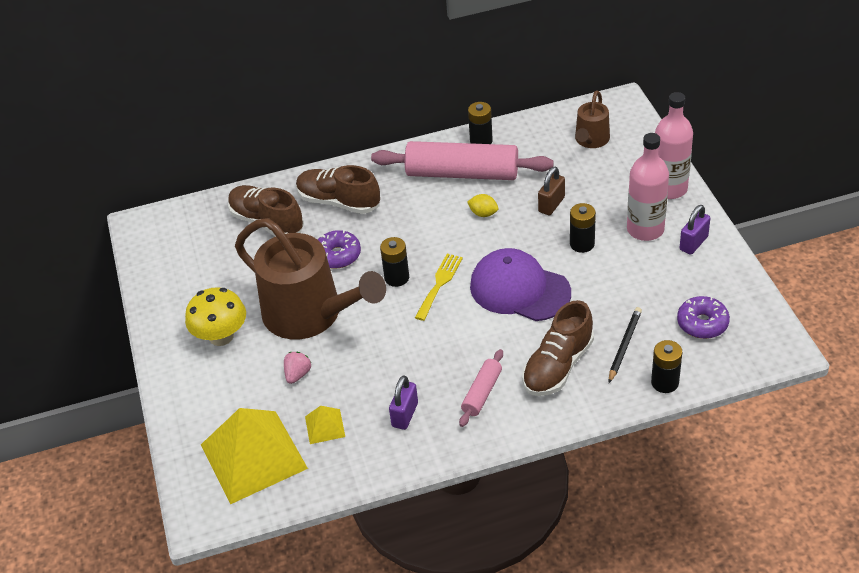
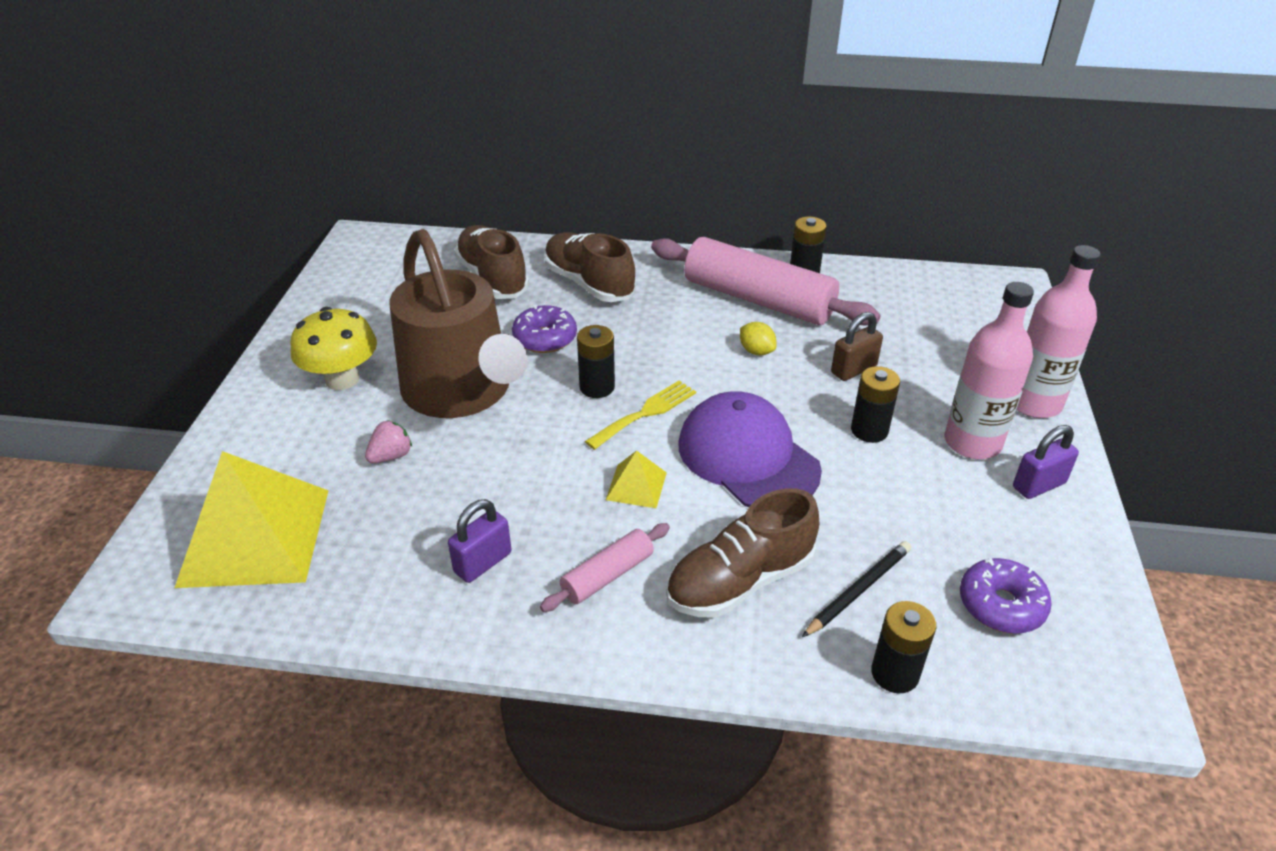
camera: 20 degrees right, 5 degrees down
(324, 426) = (371, 535): yellow pyramid -> yellow pyramid (636, 486)
(591, 140) = (949, 314): brown watering can -> none

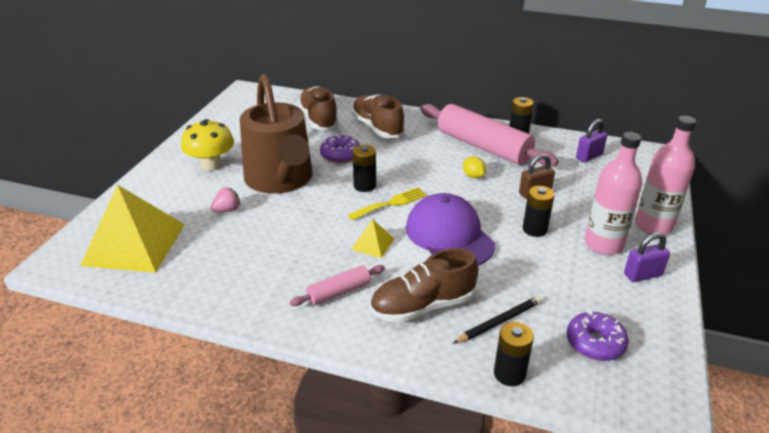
camera: 10 degrees right, 5 degrees down
(483, 562) = (264, 275): purple padlock -> purple padlock (589, 156)

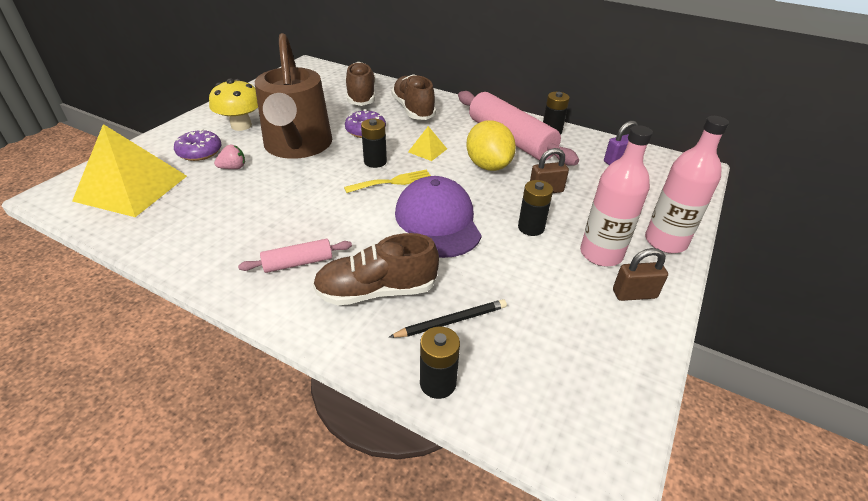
camera: 10 degrees right, 5 degrees up
(372, 244) = (355, 219): yellow pyramid -> yellow pyramid (427, 150)
(473, 176) = (488, 166): yellow lemon -> yellow lemon, size x2.12
(595, 343) = (550, 364): purple donut -> purple donut (200, 152)
(642, 275) = (634, 294): purple padlock -> brown padlock

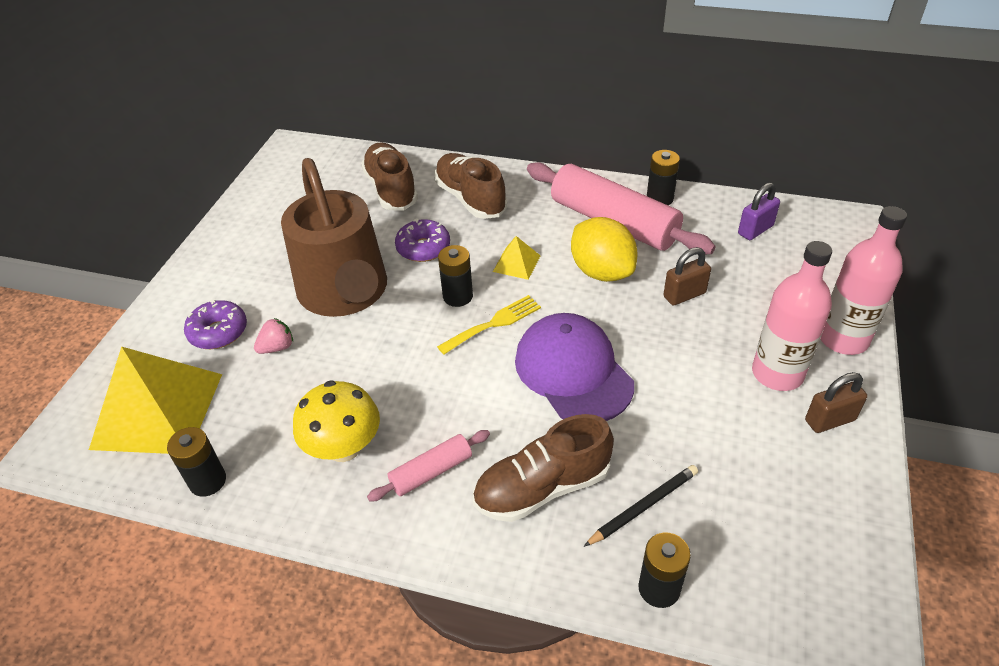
camera: 10 degrees left, 5 degrees up
(241, 125) = (252, 275): yellow mushroom -> yellow mushroom (344, 447)
(531, 227) = (686, 354): black battery -> black battery (208, 481)

